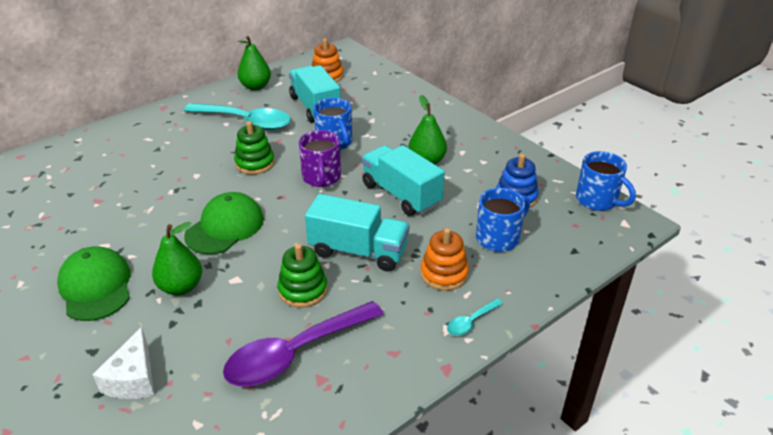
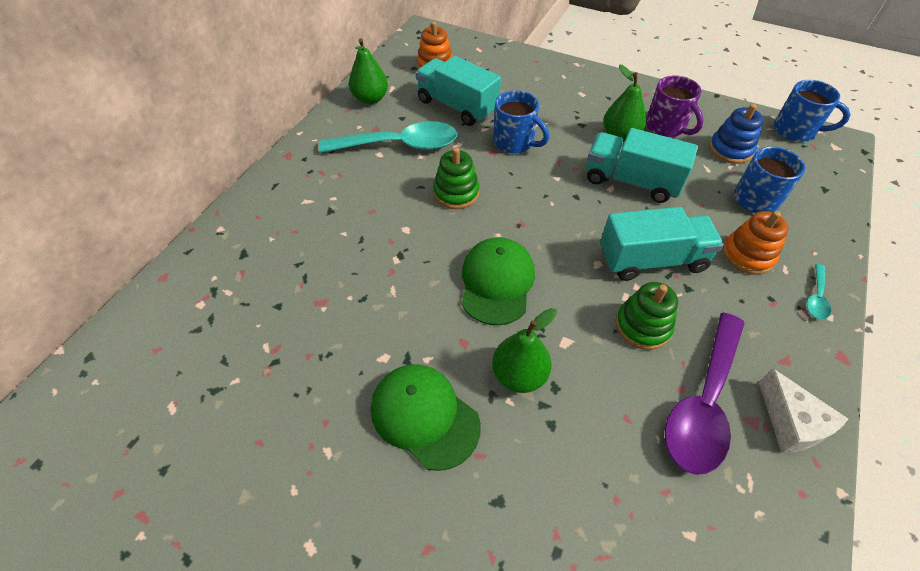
camera: 25 degrees left, 15 degrees up
(133, 378) = (576, 514): white cheese -> white cheese (791, 423)
(321, 178) = (540, 188): purple mug -> purple mug (666, 127)

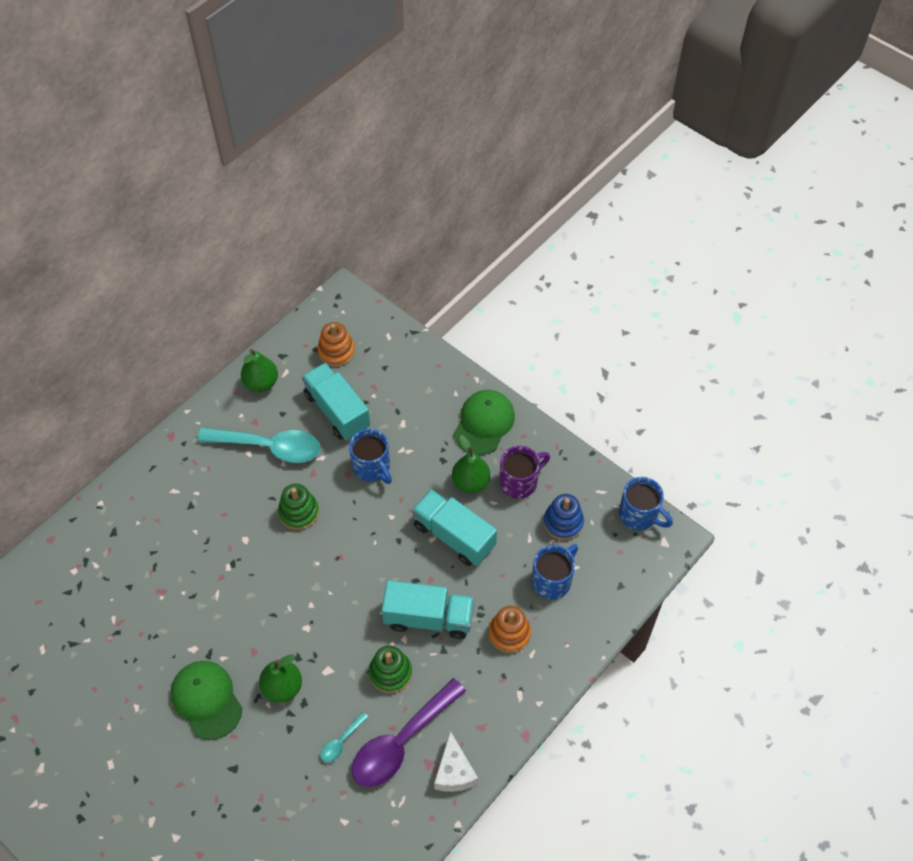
camera: 15 degrees right, 5 degrees up
(497, 282) = (297, 607): green cap -> green cap (484, 423)
(666, 127) = (520, 482): purple mug -> purple mug turned 105 degrees counterclockwise
(816, 298) = (539, 684): turquoise spoon -> turquoise spoon (341, 742)

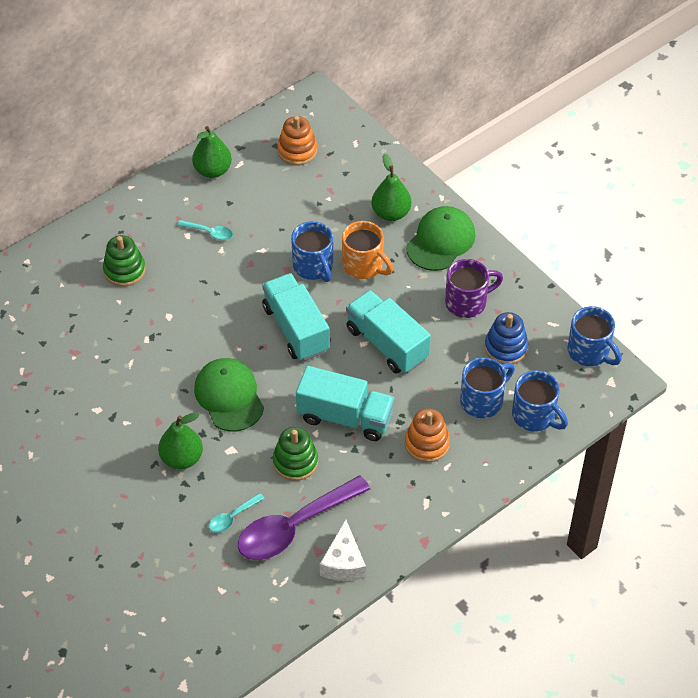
camera: 10 degrees right, 5 degrees down
(206, 700) = (102, 458): green cap -> green cap (229, 396)
(269, 447) = (209, 232): turquoise spoon -> turquoise spoon, size x0.44
(299, 512) = (229, 298): green stacking toy -> green stacking toy (124, 270)
(337, 411) = (287, 208): turquoise truck -> turquoise truck (296, 329)
(418, 459) = (364, 266): none -> orange mug
(470, 482) = (415, 295): green pear -> green pear (391, 213)
(602, 588) = (535, 416): none -> blue mug

